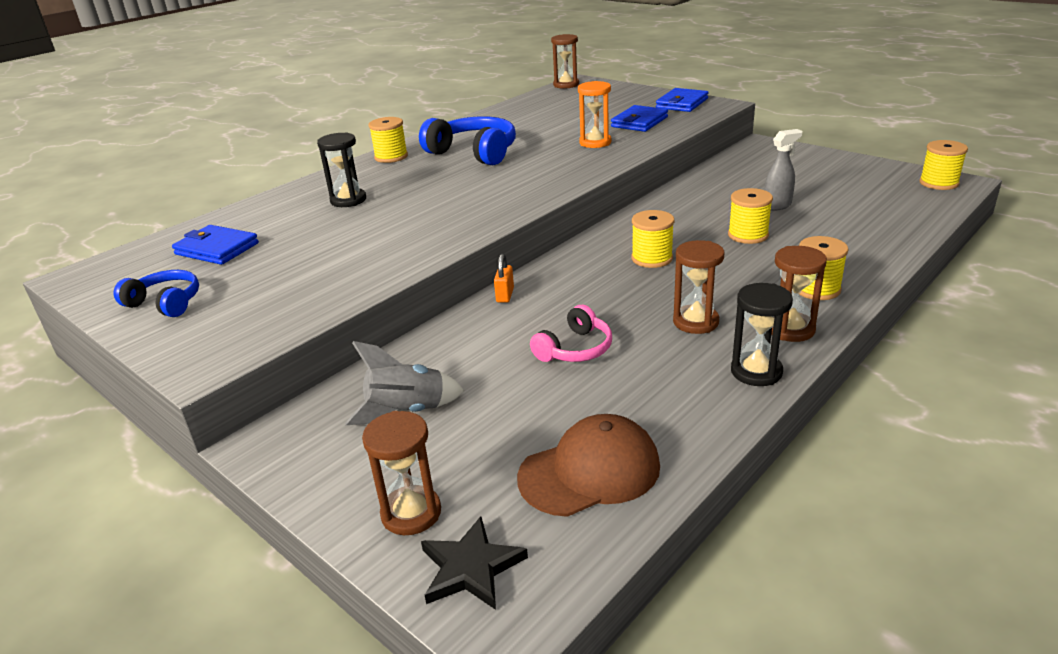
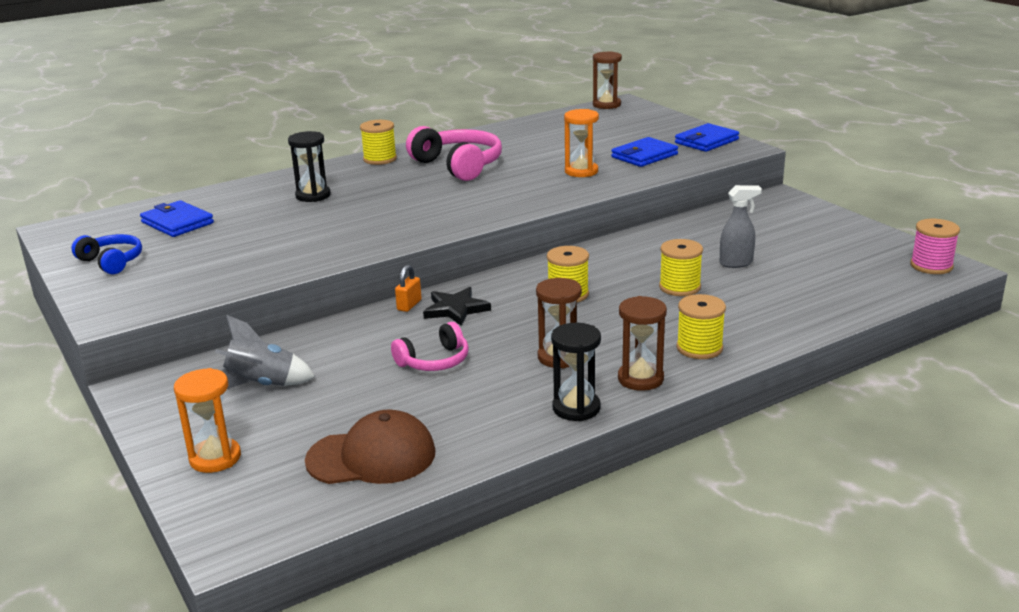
camera: 15 degrees right, 5 degrees down
(411, 513) = (215, 458): brown hourglass -> orange hourglass
(470, 568) = (233, 503): black star -> black star (455, 309)
(474, 153) = (458, 166): blue headphones -> pink headphones
(938, 183) = (931, 266): yellow spool -> pink spool

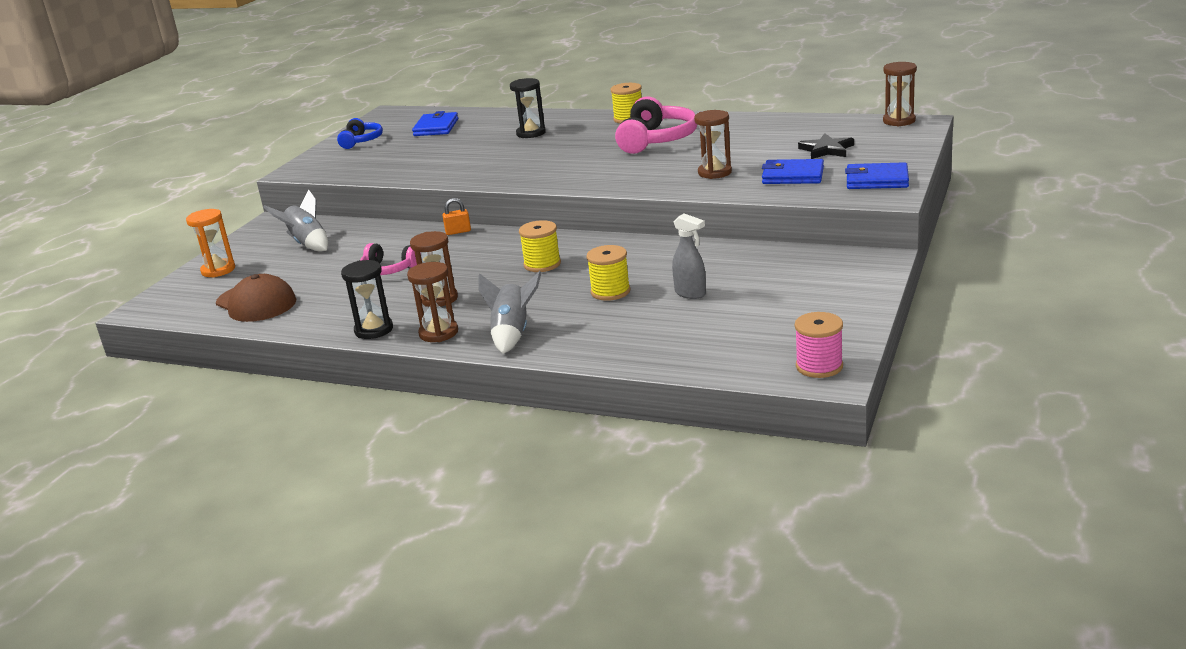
camera: 55 degrees right, 0 degrees up
(455, 309) = (470, 245): black star -> black star (826, 150)
(581, 171) = (714, 172): orange hourglass -> brown hourglass
(699, 348) = (512, 334): yellow spool -> grey rocket

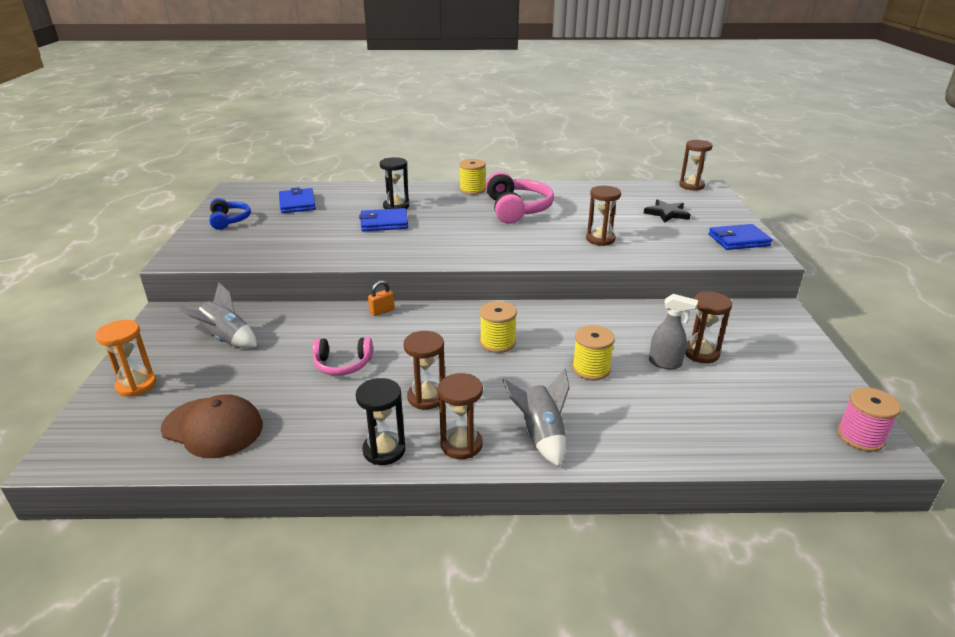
camera: 25 degrees left, 5 degrees up
(738, 289) = (701, 353): none -> brown hourglass
(793, 176) = (668, 239): blue wallet -> blue wallet (384, 223)

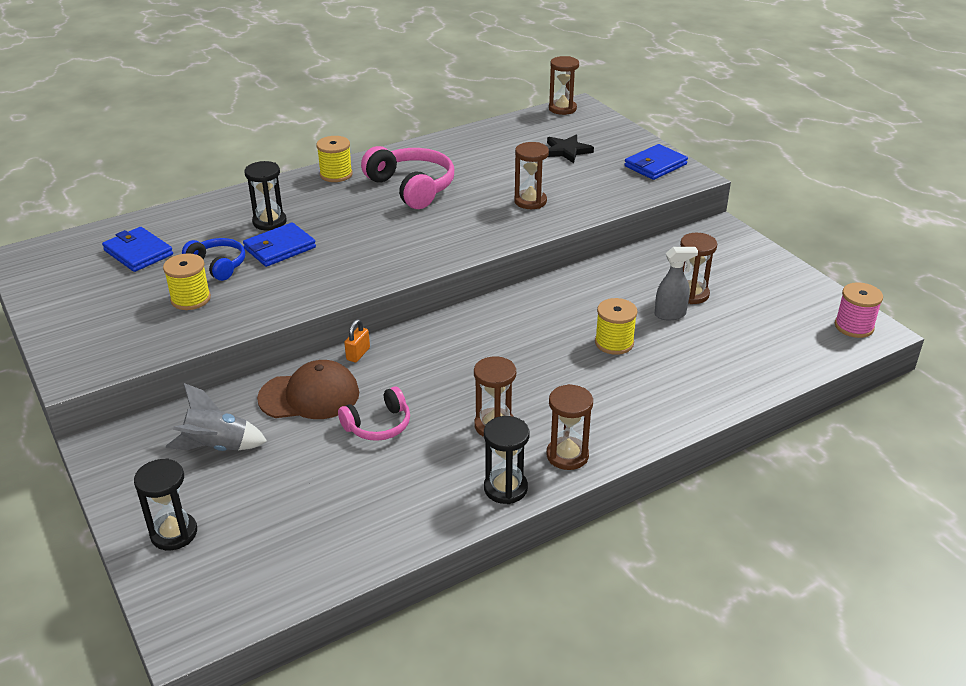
camera: 30 degrees left, 5 degrees up
(136, 385) = (174, 533): orange hourglass -> black hourglass
(213, 427) = (316, 538): brown cap -> brown cap (309, 396)
(229, 220) = (75, 302): blue headphones -> blue headphones (218, 265)
(497, 343) = (508, 347): yellow spool -> yellow spool (191, 299)
(541, 435) = (625, 420): grey rocket -> none

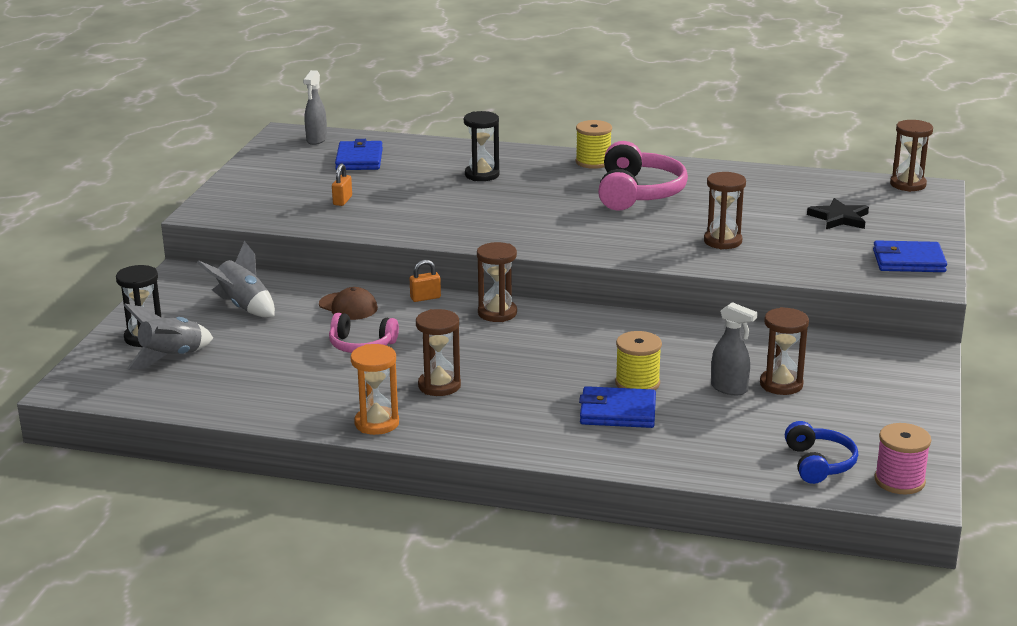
camera: 45 degrees right, 10 degrees down
(64, 250) = (316, 140): none -> grey spray bottle
(191, 299) = (342, 201): yellow spool -> orange padlock
(218, 265) = (396, 188): blue headphones -> blue headphones (818, 463)
(234, 537) = (171, 357): none -> grey rocket
(280, 248) = (458, 194): blue wallet -> blue wallet (617, 412)
(309, 396) = (348, 306): brown cap -> brown cap, size x0.64
(505, 488) = (377, 423): black hourglass -> orange hourglass
(567, 455) = (456, 429): brown hourglass -> brown hourglass (497, 313)

